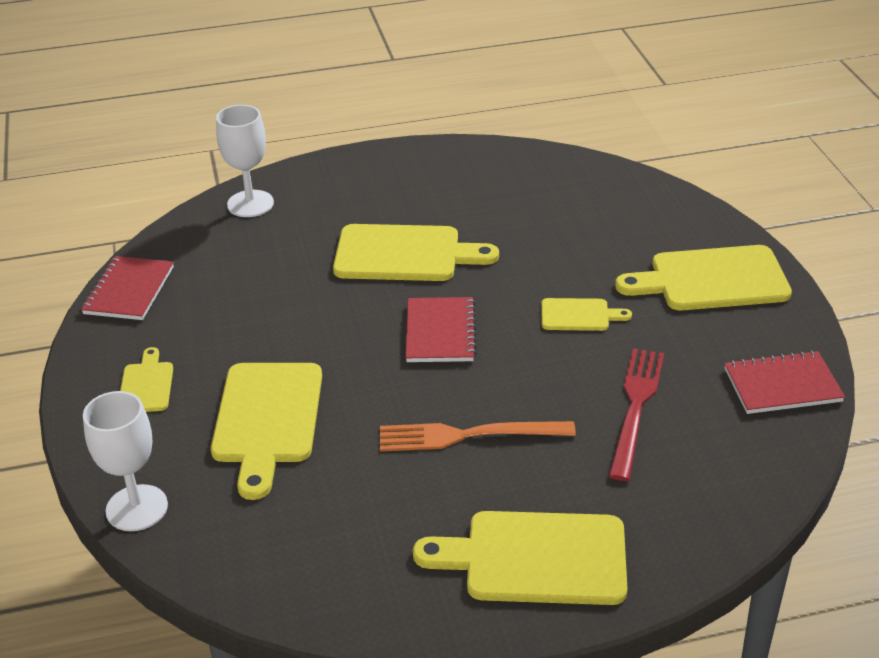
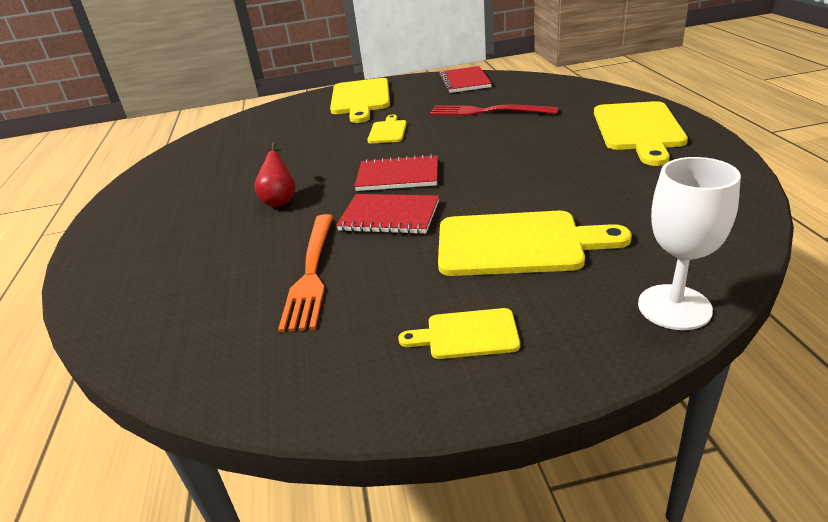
camera: 85 degrees left, 5 degrees down
(129, 290) = (263, 385): red notebook -> red notebook (389, 216)
(250, 204) = (124, 303): white goblet -> none
(404, 254) = (280, 200): yellow cutting board -> red pear
(468, 435) = (523, 157): orange fork -> orange fork (311, 273)

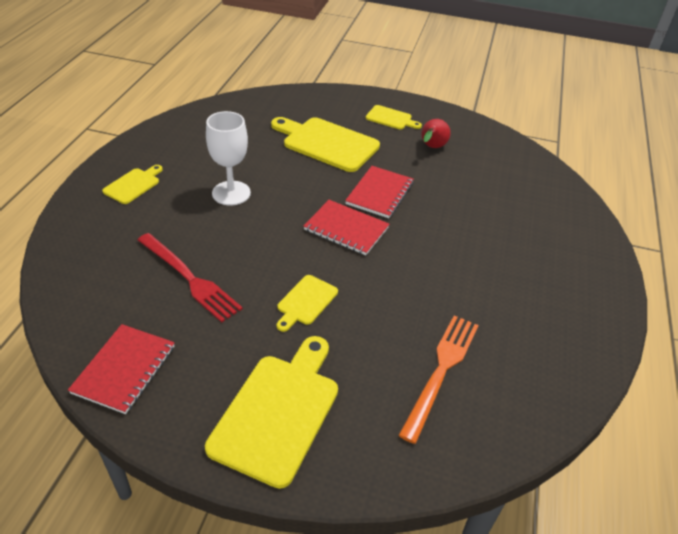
camera: 160 degrees left, 10 degrees up
(280, 200) = (450, 249): red pear -> red pear (432, 147)
(311, 273) = (448, 175): orange fork -> orange fork (441, 371)
(389, 216) = (379, 193): red notebook -> red notebook turned 75 degrees clockwise
(638, 129) = (133, 185): yellow cutting board -> yellow cutting board, size x0.52
(674, 307) = (301, 95): white goblet -> white goblet (231, 193)

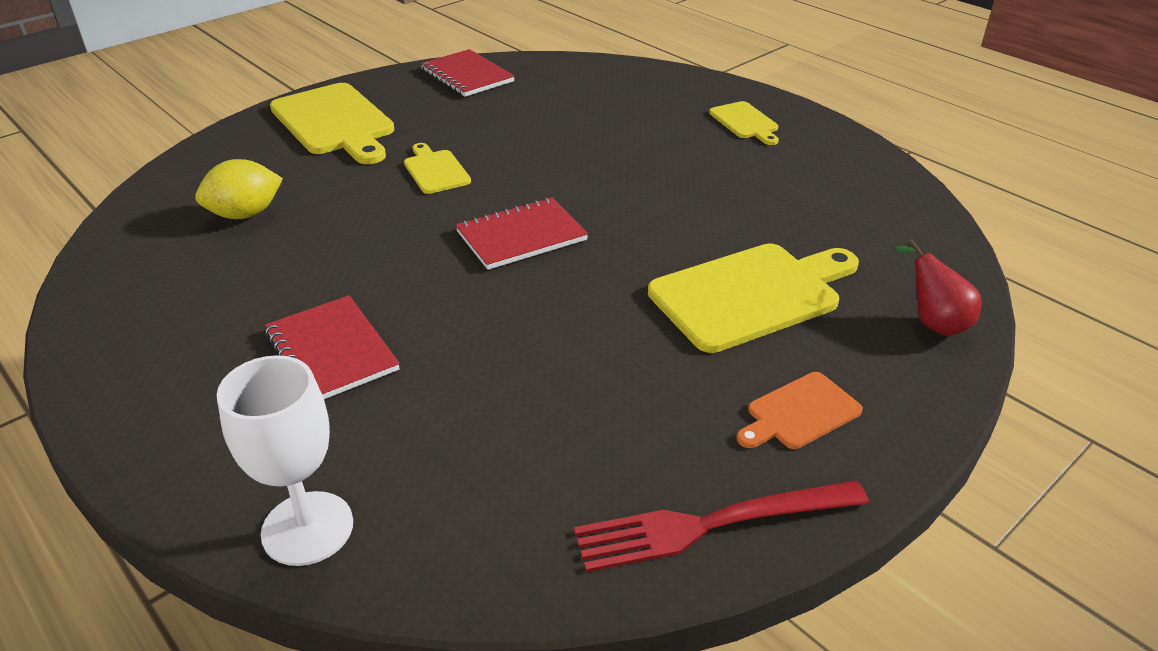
camera: 125 degrees right, 5 degrees down
(189, 278) = (545, 121): red fork -> red fork (711, 524)
(231, 193) = (676, 176): white goblet -> white goblet (307, 528)
(379, 193) = (569, 295): red notebook -> red notebook (332, 351)
(391, 118) = (799, 413): yellow cutting board -> orange cutting board
(432, 147) = (653, 422): red pear -> red pear (933, 322)
(441, 371) = (245, 214): orange fork -> yellow lemon

